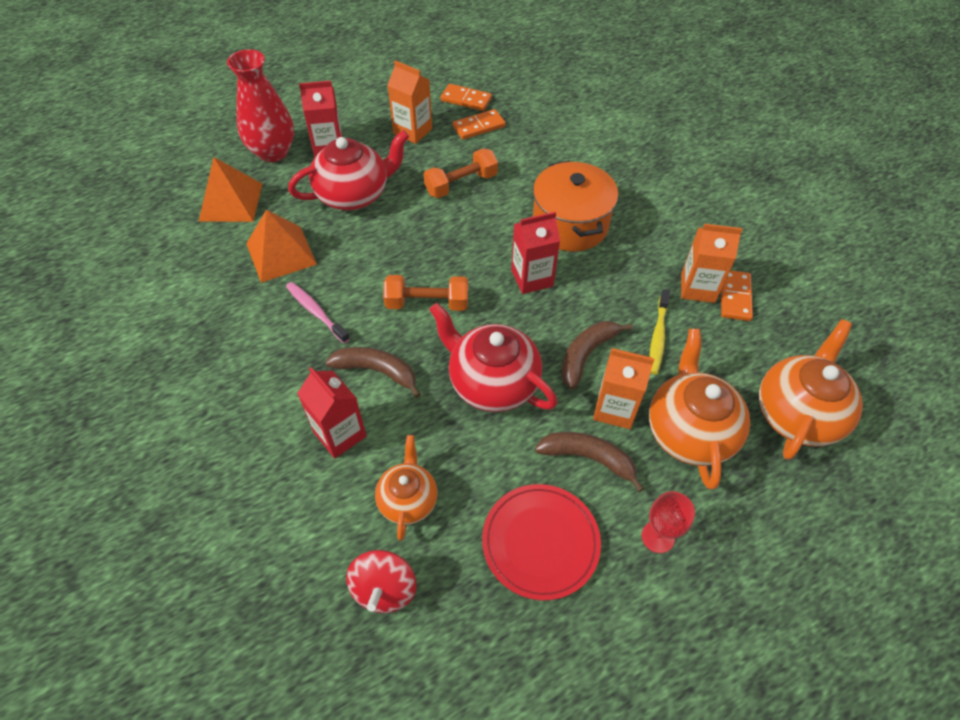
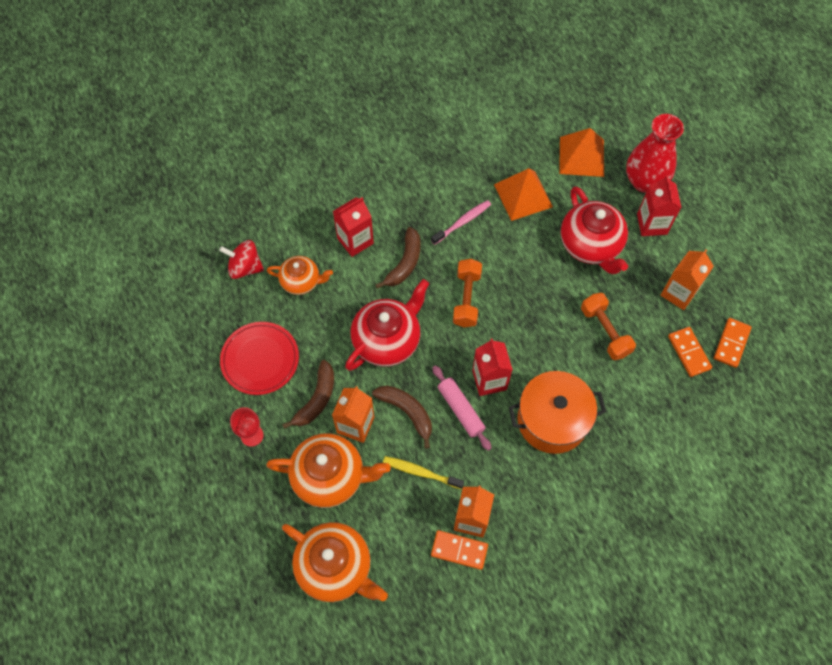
camera: 95 degrees right, 10 degrees up
(573, 303) = (460, 410): none -> pink rolling pin

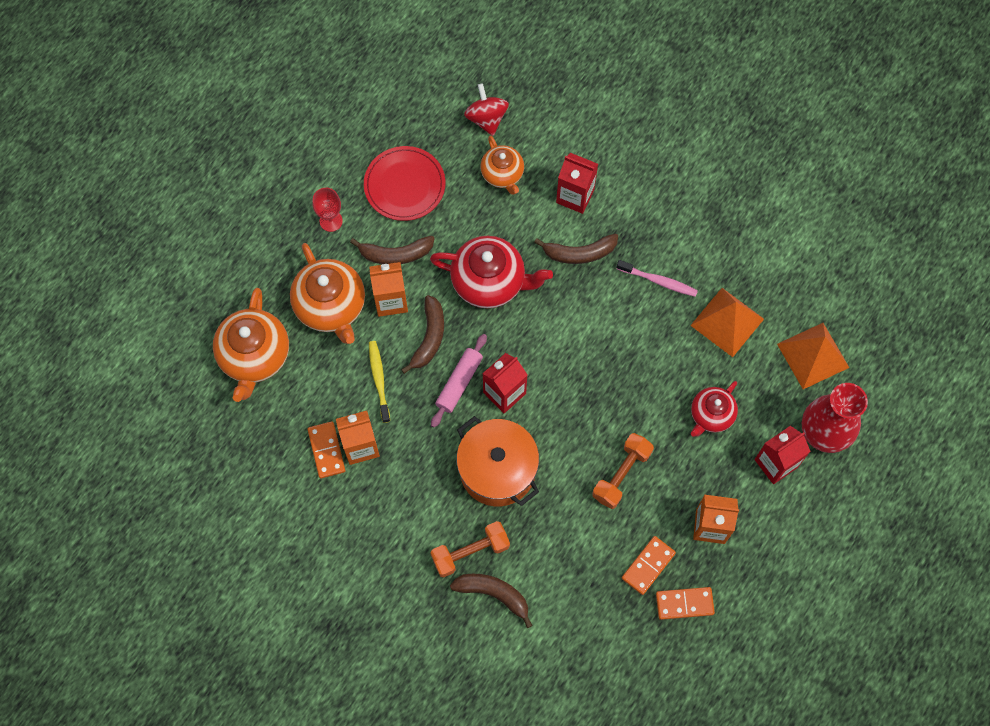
camera: 60 degrees right, 5 degrees up
(466, 298) = (577, 329): orange dumbbell -> orange dumbbell (470, 552)
(591, 245) = (711, 415): red teapot -> red teapot, size x0.61
(657, 480) = (493, 594): none -> brown banana

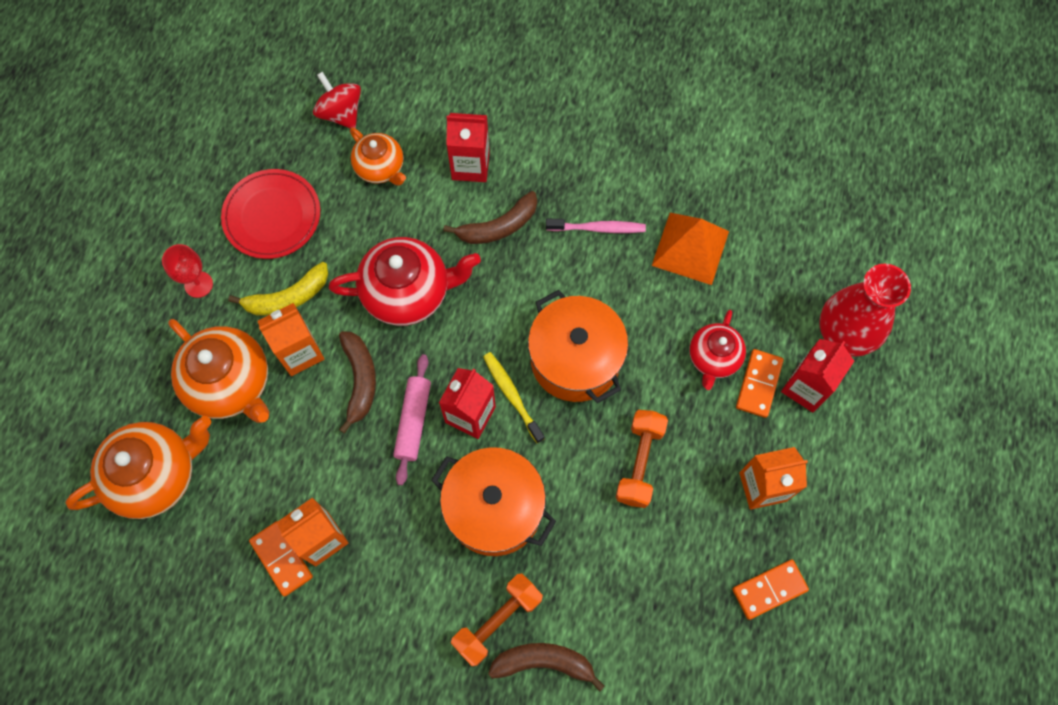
camera: 20 degrees left, 0 degrees up
(254, 356) = (156, 475): orange teapot -> orange teapot turned 105 degrees counterclockwise
(379, 380) = (317, 451): yellow toothbrush -> yellow toothbrush (512, 396)
(395, 254) = (288, 297): brown banana -> yellow banana
(601, 379) = (575, 359): none -> orange pot
(648, 566) = (711, 559): orange domino -> orange domino (759, 384)
(813, 355) = (797, 253): orange pyramid -> none

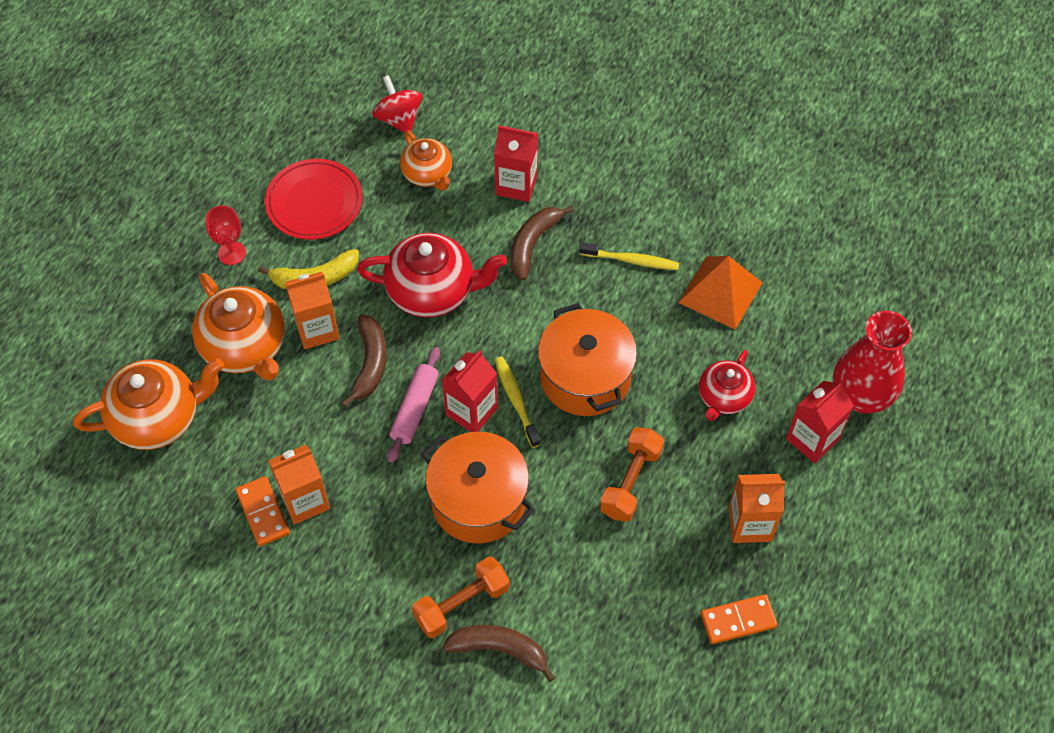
camera: 10 degrees right, 10 degrees down
(498, 226) = (533, 244): brown banana -> brown banana turned 135 degrees clockwise
(597, 228) = (631, 260): pink toothbrush -> yellow toothbrush
(759, 384) = (765, 428): orange domino -> none

